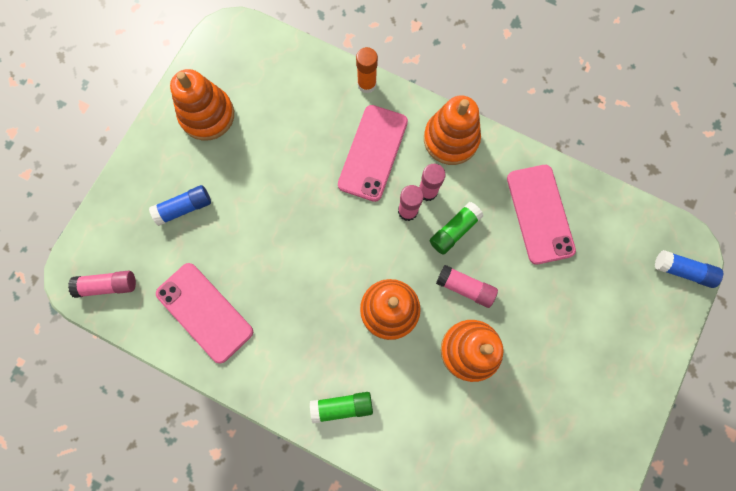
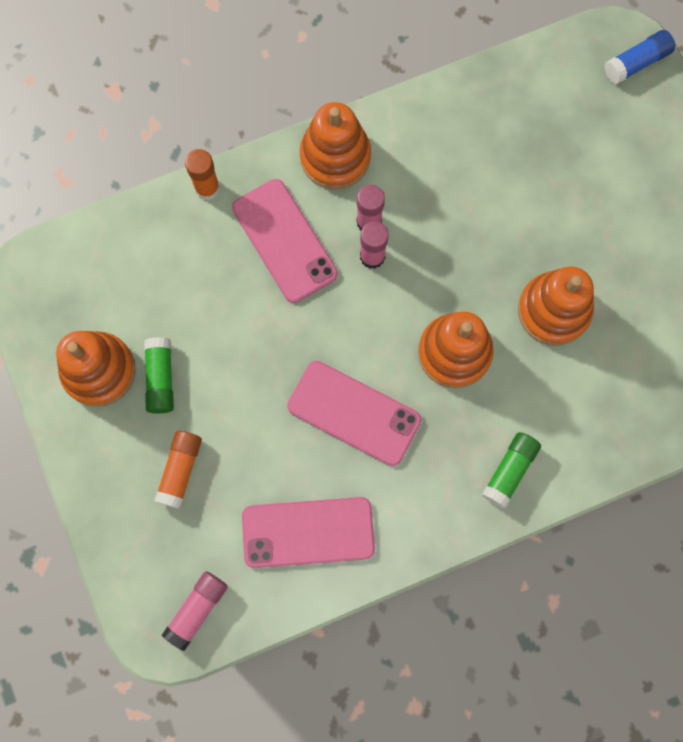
camera: 50 degrees left, 0 degrees up
(184, 208) = (180, 470): blue glue stick -> orange glue stick
(454, 230) = (428, 229): green glue stick -> green glue stick (160, 378)
(465, 287) = (491, 266): pink glue stick -> none
(540, 214) = (479, 139): pink phone -> pink phone (354, 413)

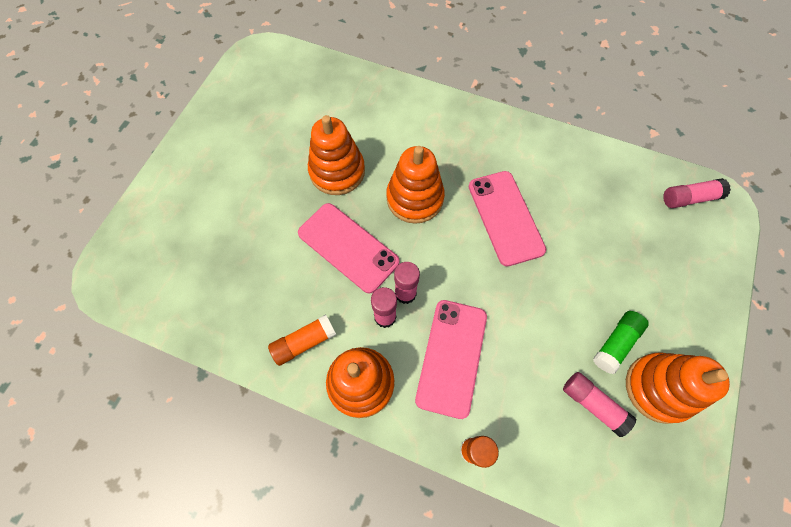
camera: 135 degrees left, 10 degrees down
(142, 308) = (593, 404): none -> pink glue stick
(180, 470) = (644, 277): orange glue stick -> orange glue stick (304, 342)
(308, 532) = (589, 183): pink phone -> pink phone (348, 247)
(509, 471) = (448, 122): green glue stick -> none
(636, 63) = (118, 256): blue glue stick -> none

